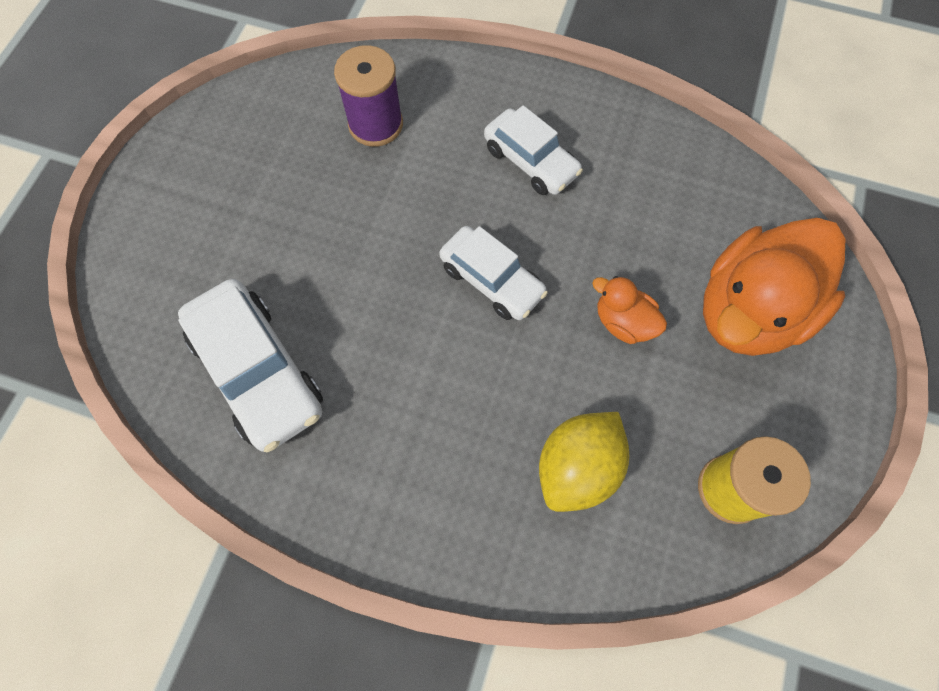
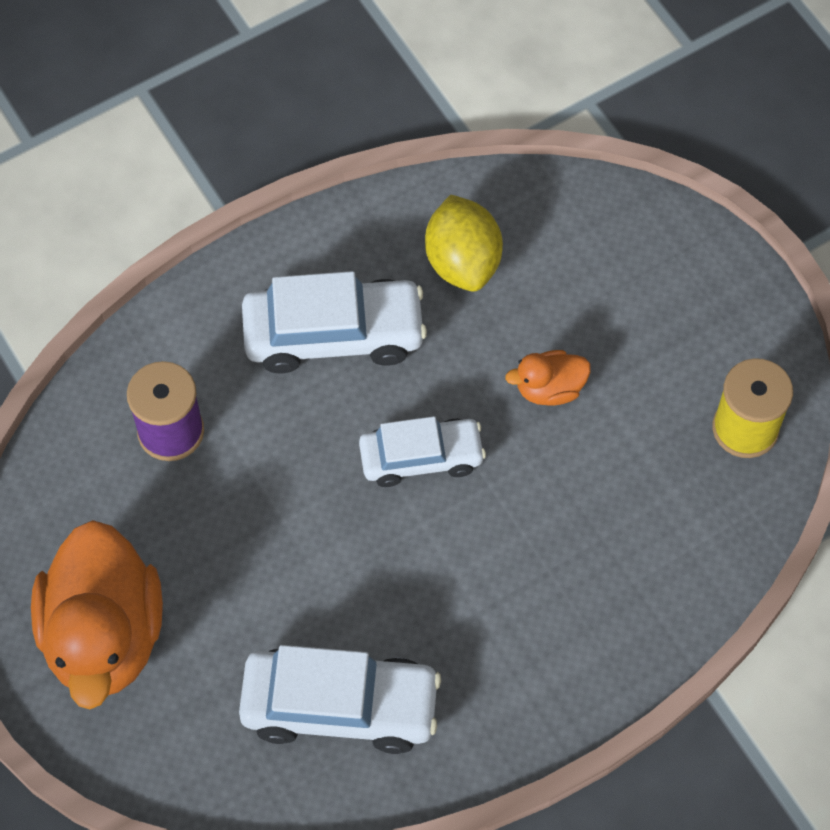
camera: 50 degrees left, 5 degrees down
(531, 161) = (334, 334): white car -> white car, size x1.51
(577, 467) = (637, 522): yellow lemon -> yellow lemon (463, 262)
(749, 311) = (622, 289): orange duck -> orange duck (104, 636)

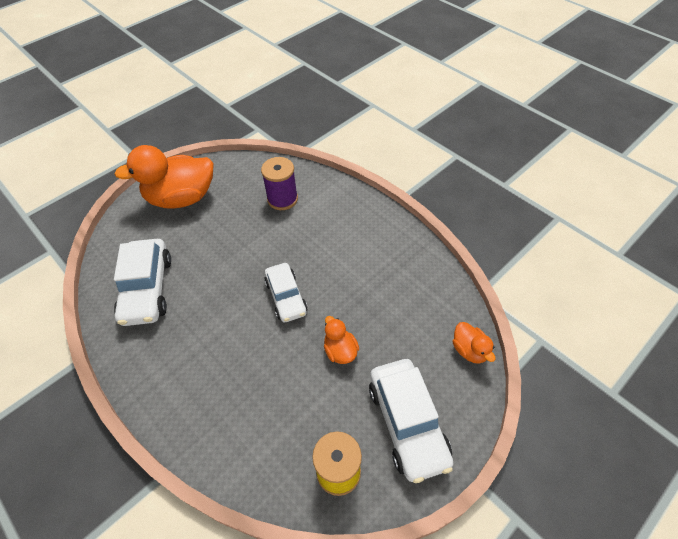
camera: 80 degrees right, 10 degrees down
(334, 334) = (348, 247): white car -> white car (407, 423)
(463, 262) = (407, 294): yellow lemon -> none
(589, 202) = (469, 350): none -> orange duck

